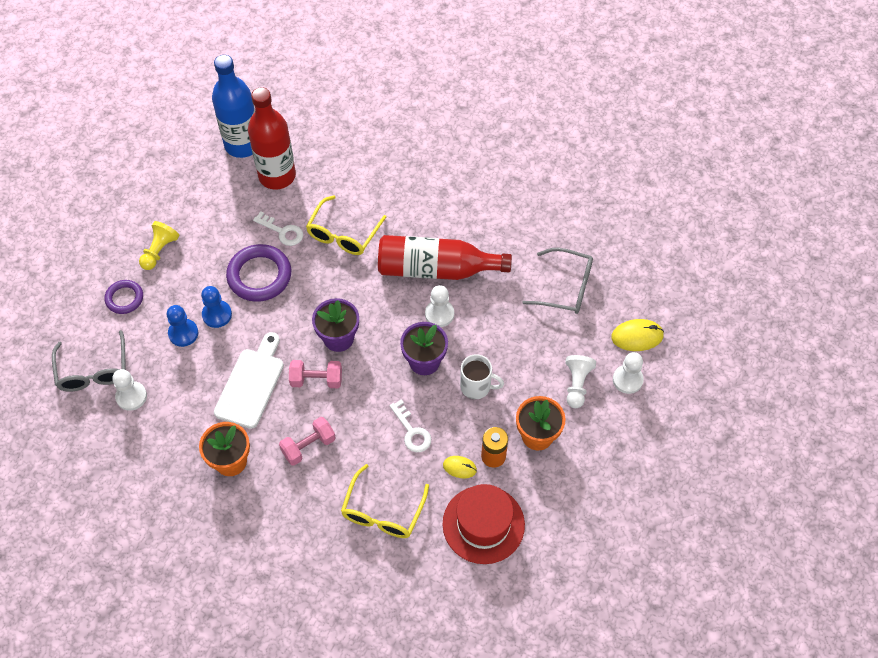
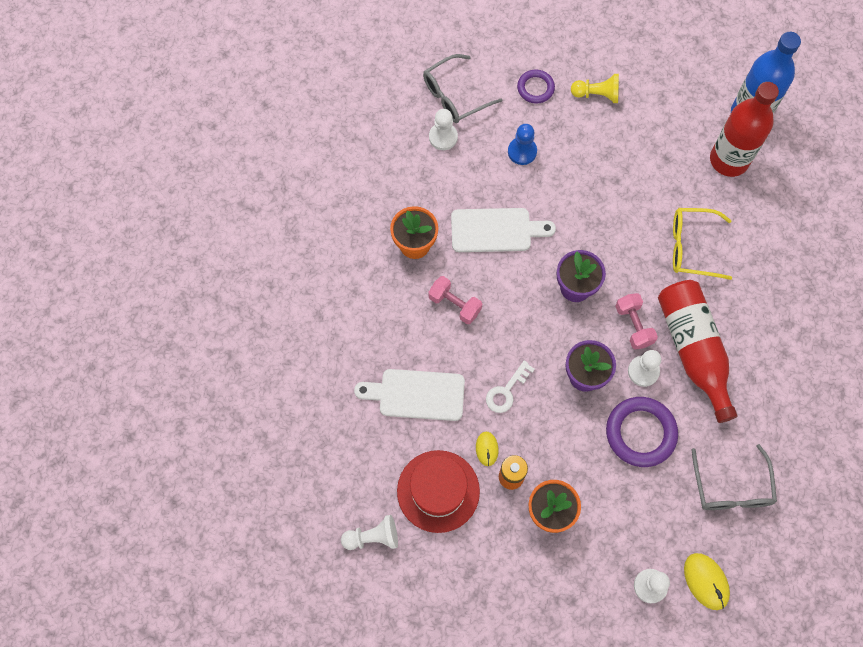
camera: 70 degrees right, 10 degrees up
(217, 315) = (553, 171): blue pawn -> none
(259, 276) = (610, 190): purple ring -> purple ring (640, 433)
(282, 231) = (668, 191): white key -> none
(316, 380) = (523, 285): pink dumbbell -> pink dumbbell (633, 325)
(383, 511) = (416, 394): yellow glasses -> white cutting board
(476, 386) = (578, 435): white mug -> none
(577, 384) = (622, 535): white pawn -> white pawn (373, 537)

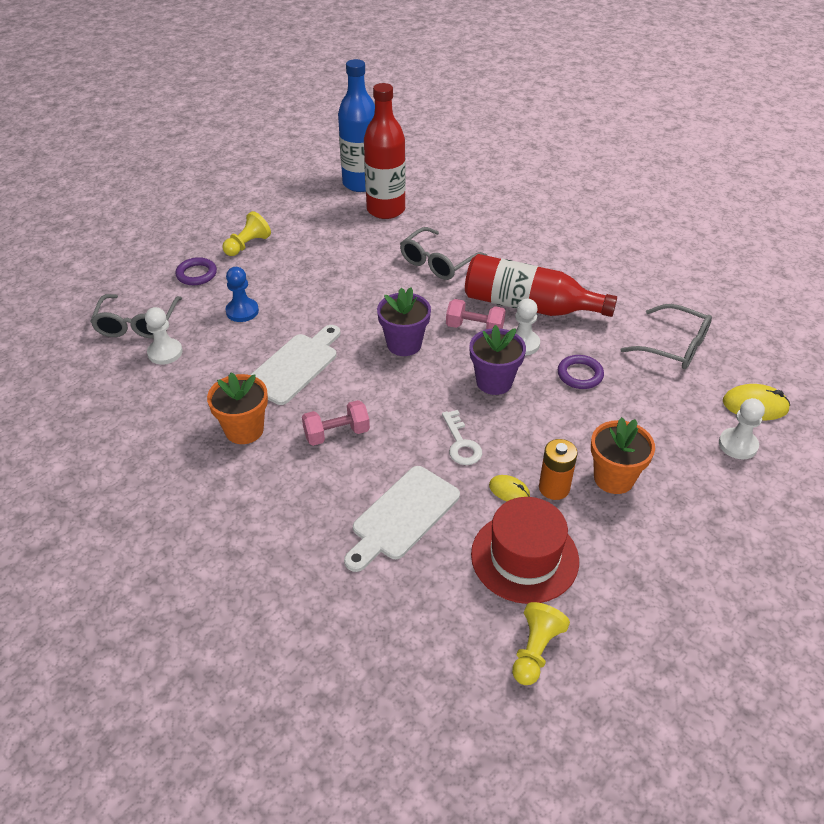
camera: 55 degrees left, 25 degrees down
(373, 537) = (535, 651): white pawn -> yellow pawn
(640, 433) = (580, 375): purple ring -> purple ring, size x0.59
(692, 247) = (438, 262): yellow glasses -> grey glasses

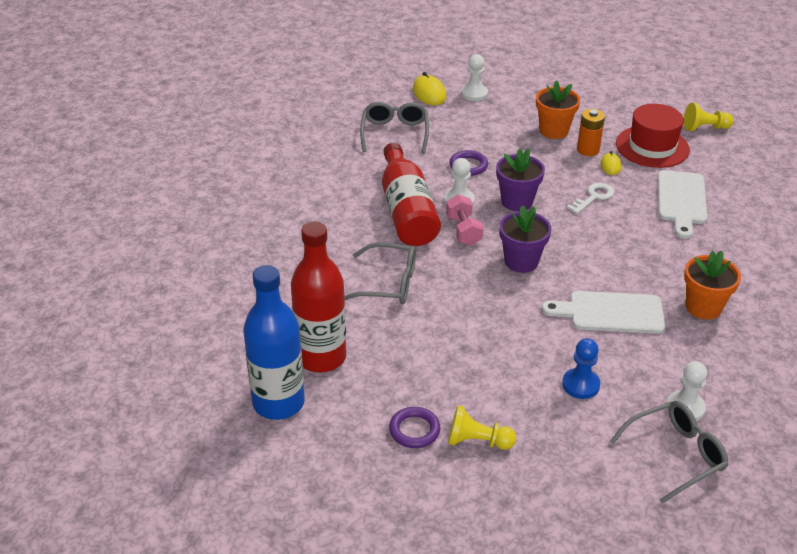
camera: 120 degrees left, 5 degrees down
(196, 274) = (562, 456): purple ring -> purple ring (414, 430)
(336, 434) = (651, 257): pink dumbbell -> none
(402, 516) = (681, 200): white cutting board -> white cutting board turned 90 degrees clockwise

